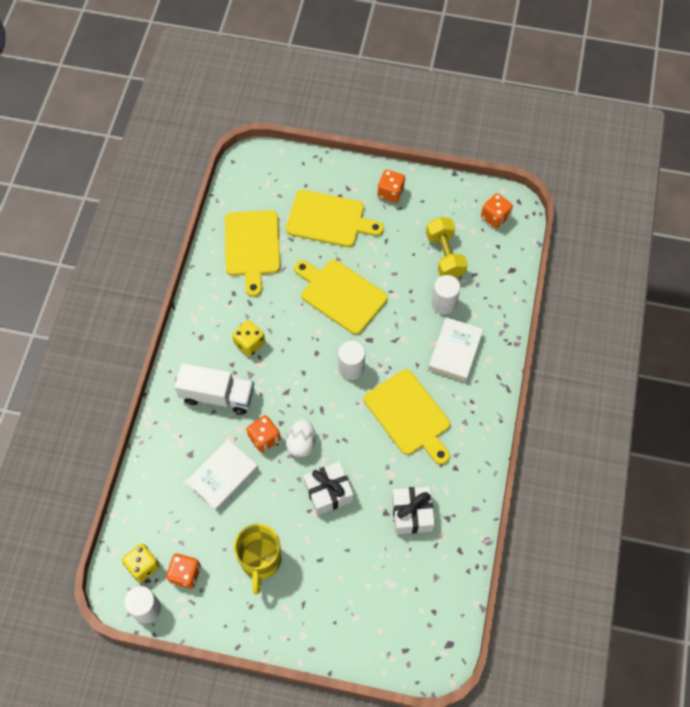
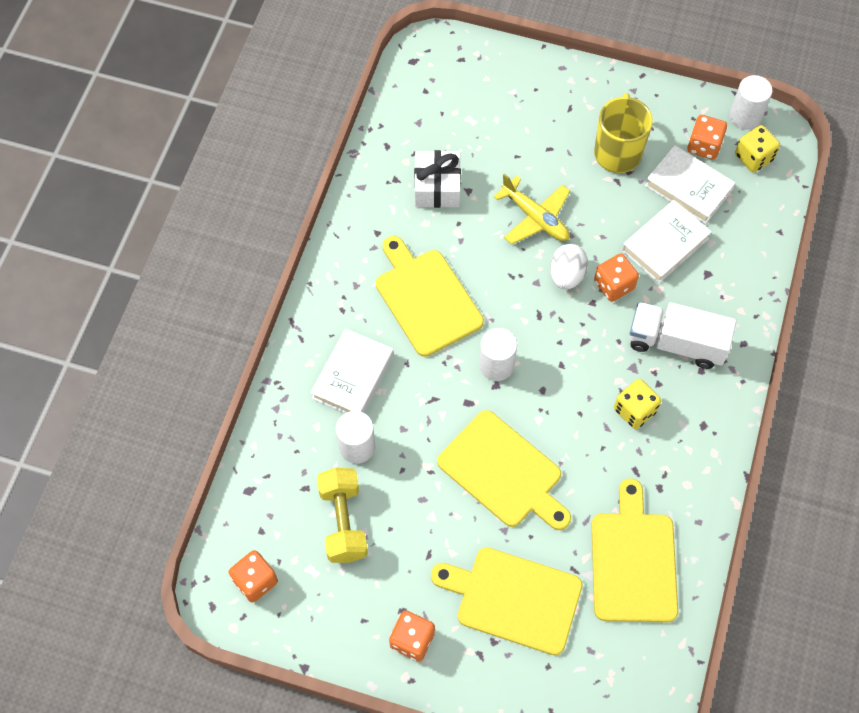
camera: 175 degrees left, 0 degrees up
(201, 531) = (688, 188): none -> white book
(328, 492) = (535, 218): white gift -> yellow plane

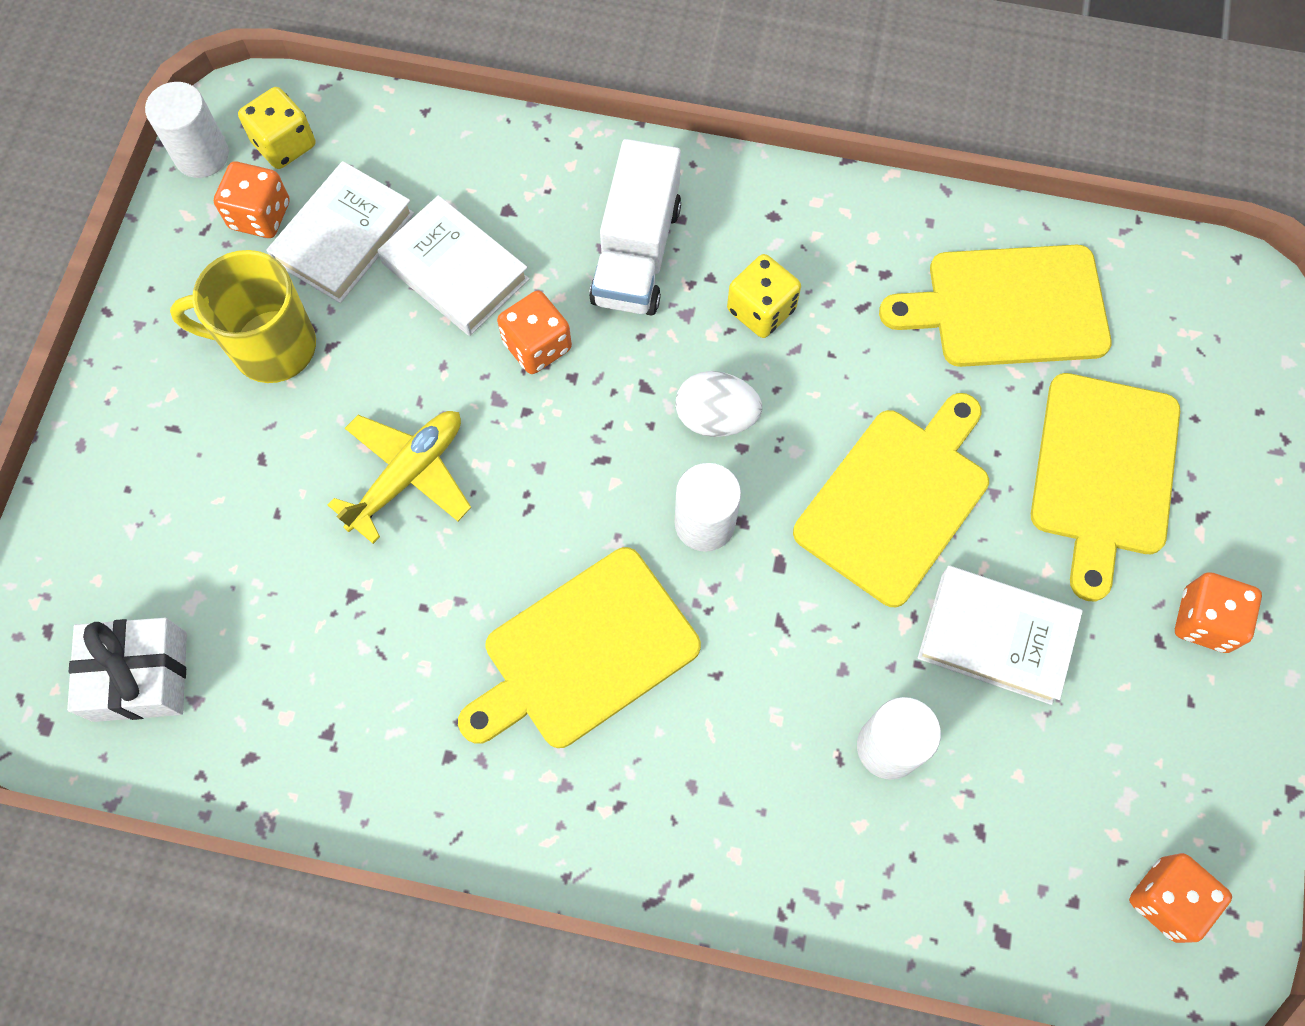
camera: 95 degrees left, 5 degrees up
(343, 522) = (1030, 755): yellow dumbbell -> none
(353, 376) = (754, 769): white book -> white book (996, 637)
(437, 187) = (345, 652): white gift -> white gift (140, 676)
(566, 275) = (522, 419): white egg -> white egg (716, 417)

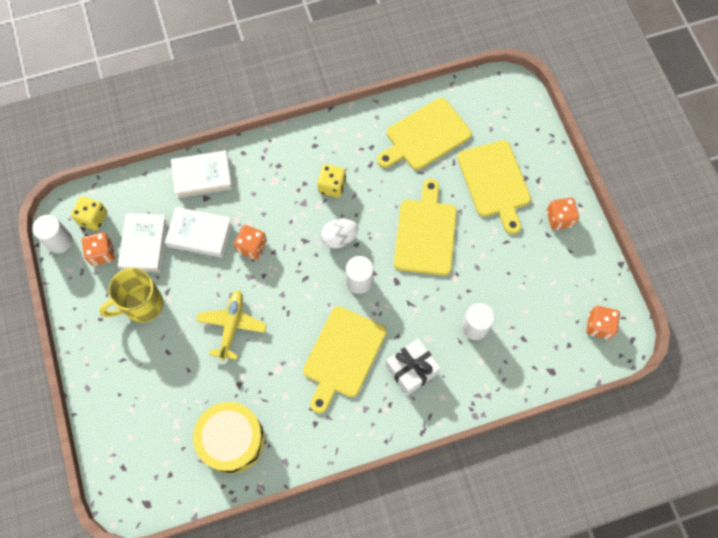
camera: 30 degrees left, 0 degrees up
(140, 676) = (173, 463): white gift -> white gift (411, 369)
(272, 695) = (232, 440): none -> yellow drum
(637, 253) = (269, 188): white truck -> none
(996, 637) = (490, 265): white book -> white book (202, 176)

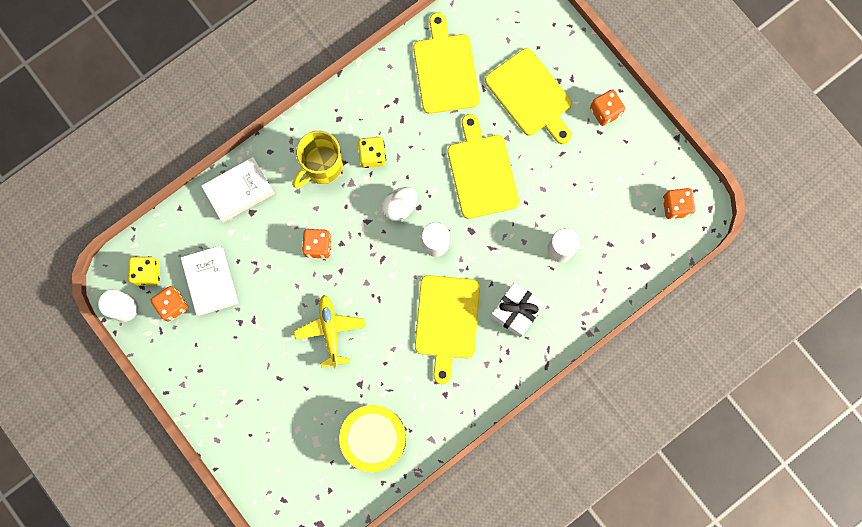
camera: 20 degrees left, 10 degrees up
(142, 305) = (235, 342): yellow mug -> yellow mug (322, 167)
(199, 234) = (261, 251): white book -> none
(425, 136) = (445, 70): yellow cutting board -> yellow cutting board turned 135 degrees clockwise

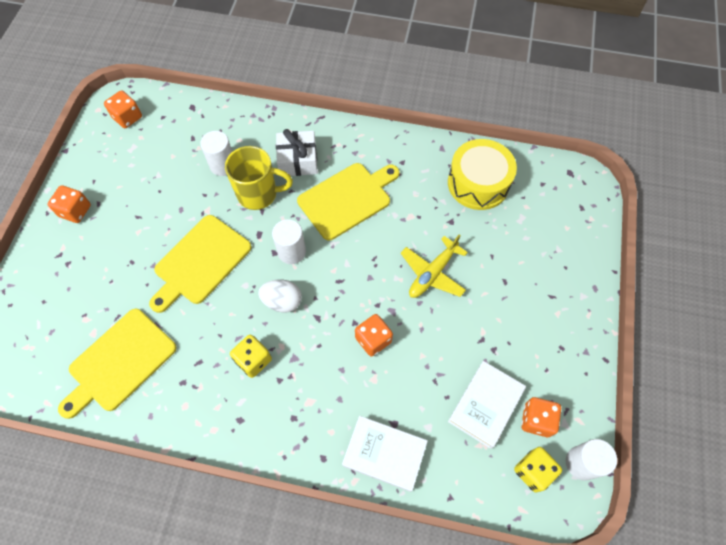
camera: 130 degrees left, 15 degrees down
(322, 167) = (299, 396): yellow mug -> yellow mug (259, 194)
(530, 95) = (98, 275): yellow cutting board -> none

